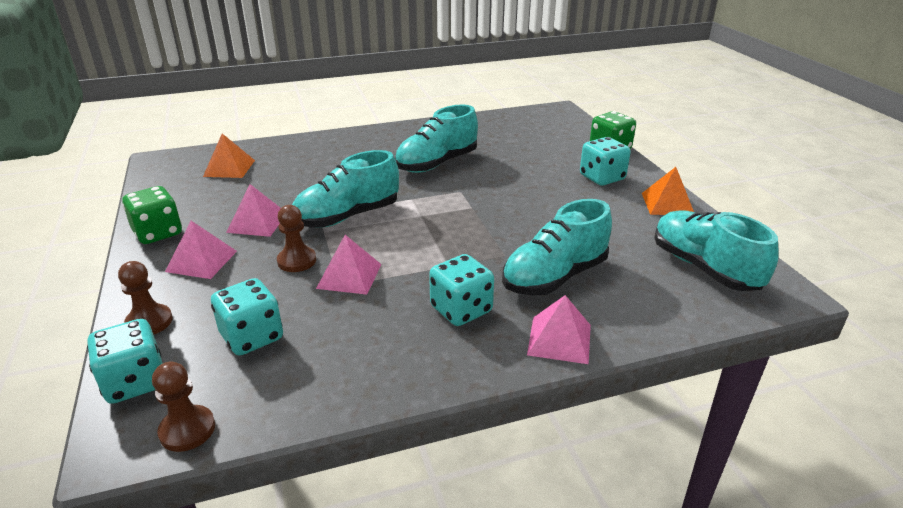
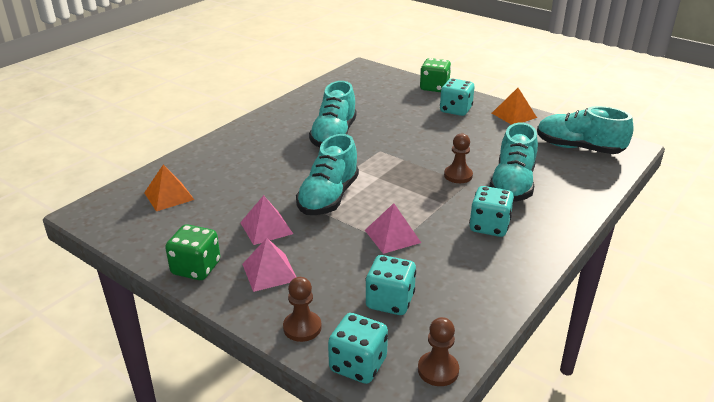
camera: 35 degrees left, 0 degrees up
(297, 261) = (341, 242): brown pawn -> brown pawn (458, 175)
(559, 339) = (561, 219): pink pyramid -> none

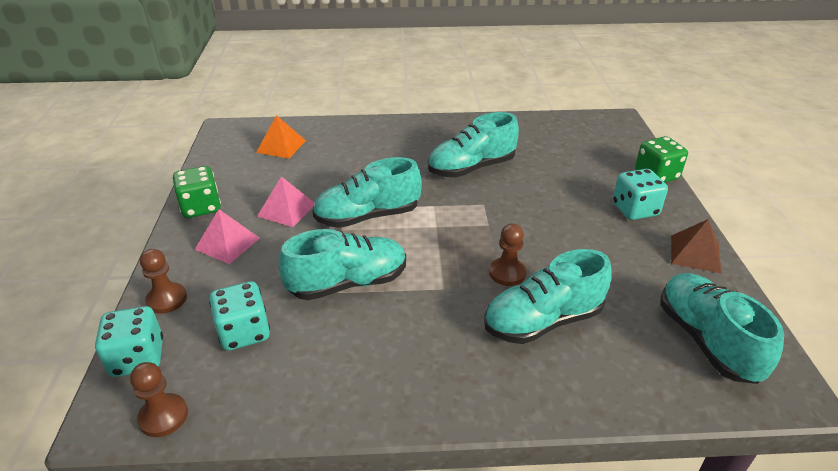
camera: 50 degrees right, 5 degrees up
(392, 236) = (348, 283): pink pyramid -> turquoise shoe
(489, 226) = (438, 341): turquoise dice -> none
(514, 115) = (695, 253): orange pyramid -> brown pyramid

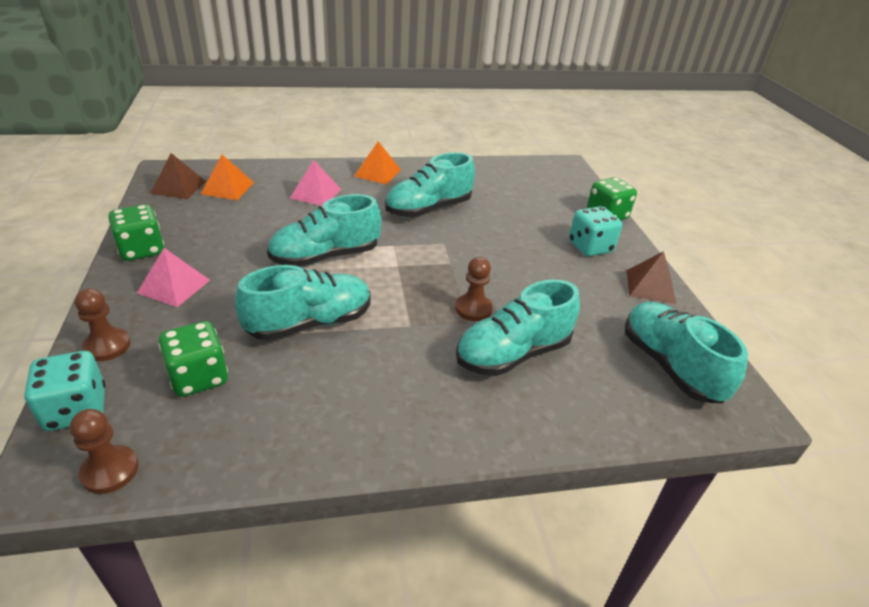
camera: 10 degrees left, 0 degrees up
(237, 145) = (178, 187): none -> brown pyramid
(244, 332) = (199, 377): turquoise dice -> green dice
(287, 210) = (238, 251): pink pyramid -> pink pyramid (315, 193)
(424, 130) = (377, 173): none -> orange pyramid

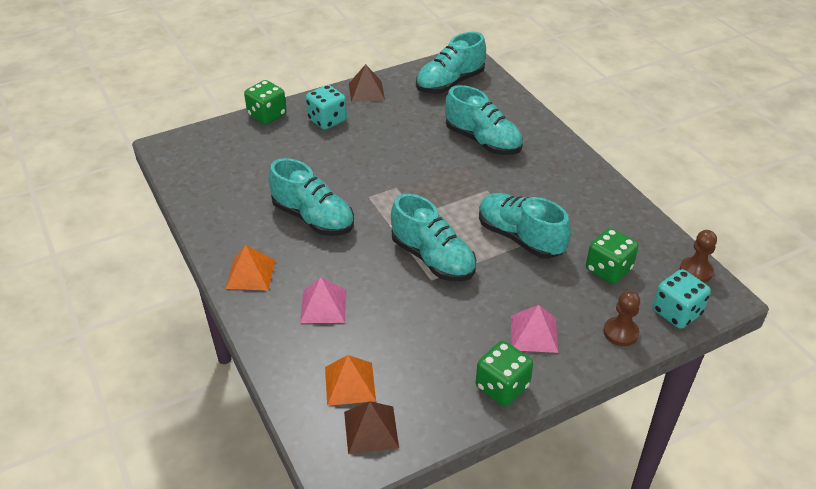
camera: 105 degrees left, 5 degrees up
(473, 309) = (448, 165): brown pawn -> none

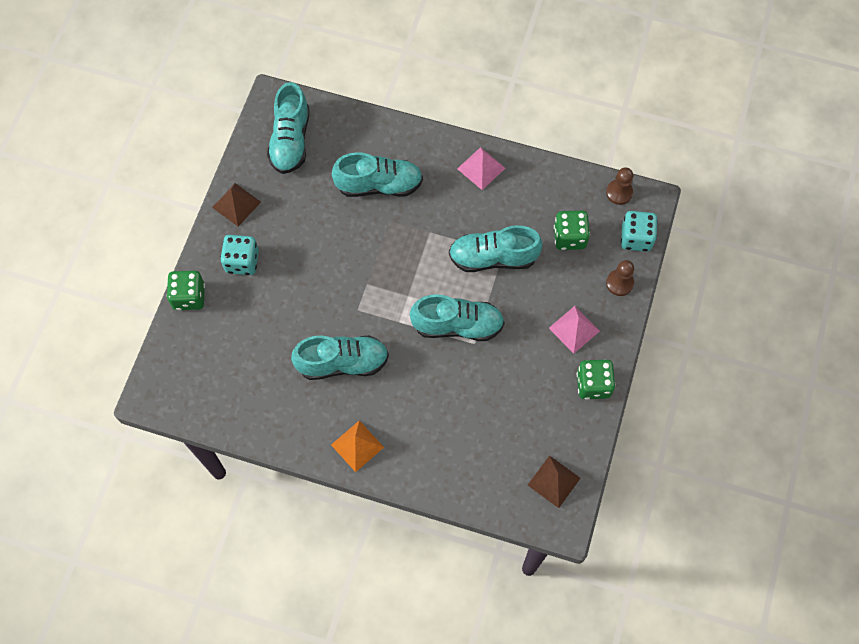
camera: 45 degrees left, 25 degrees up
(323, 306) = (432, 426): pink pyramid -> pink pyramid (481, 168)
(350, 383) = (510, 464): orange pyramid -> none

